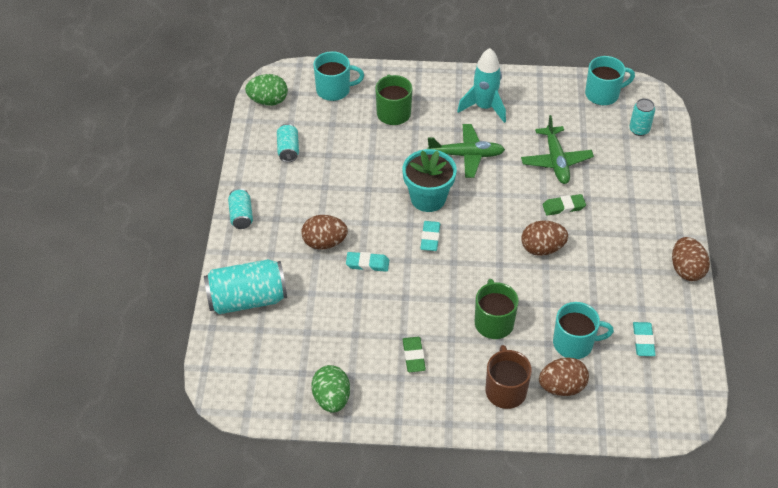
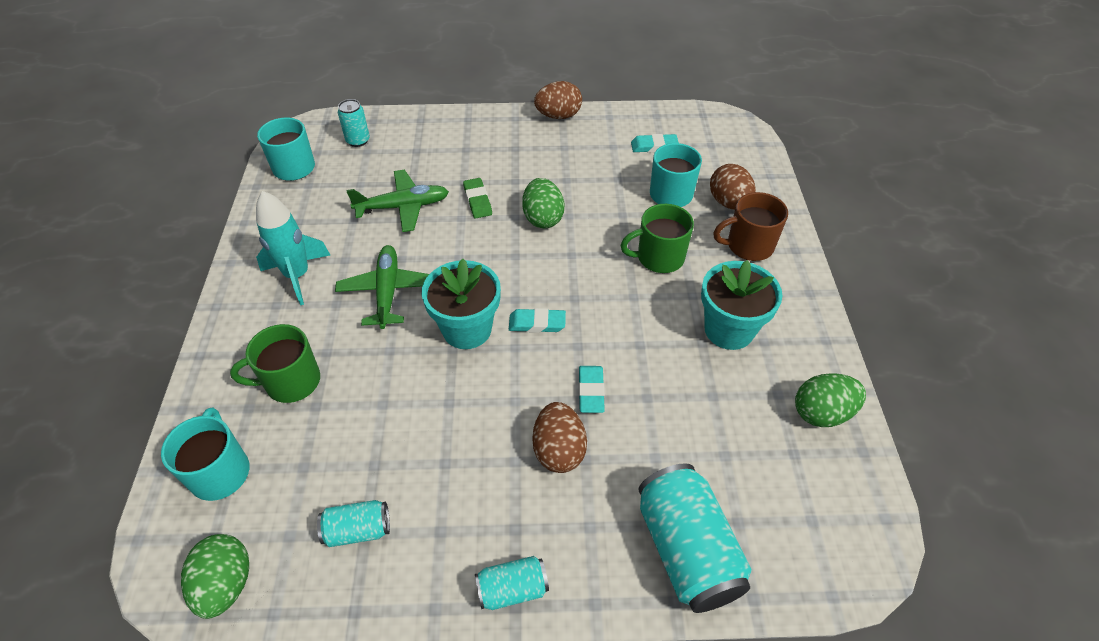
camera: 95 degrees left, 0 degrees up
(413, 356) = (729, 330): green eraser -> turquoise flower pot
(542, 248) = (543, 218): brown egg -> green egg

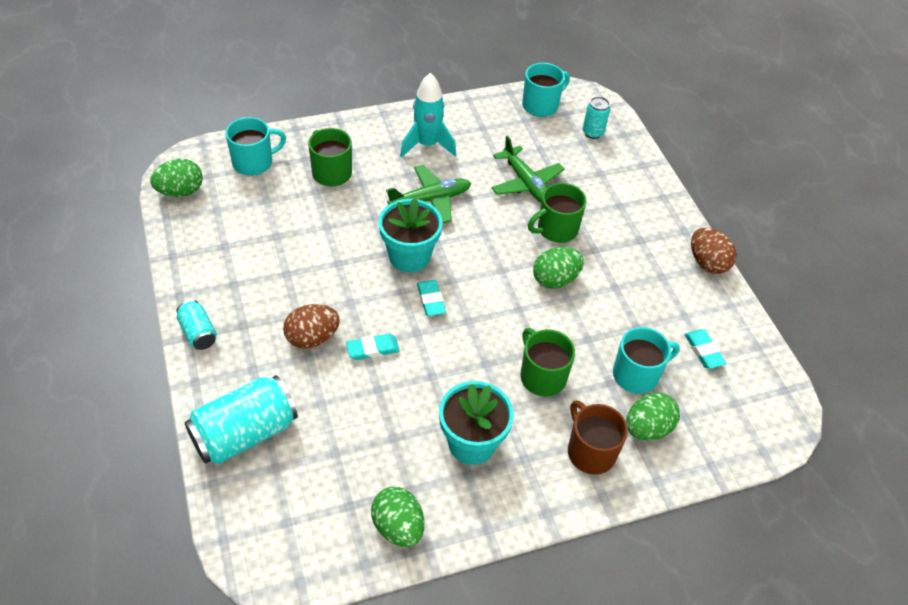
camera: 70 degrees right, 0 degrees up
(358, 530) = (226, 241): turquoise can -> none
(477, 201) = (556, 229): green eraser -> green mug
(729, 203) = (647, 428): brown egg -> green egg

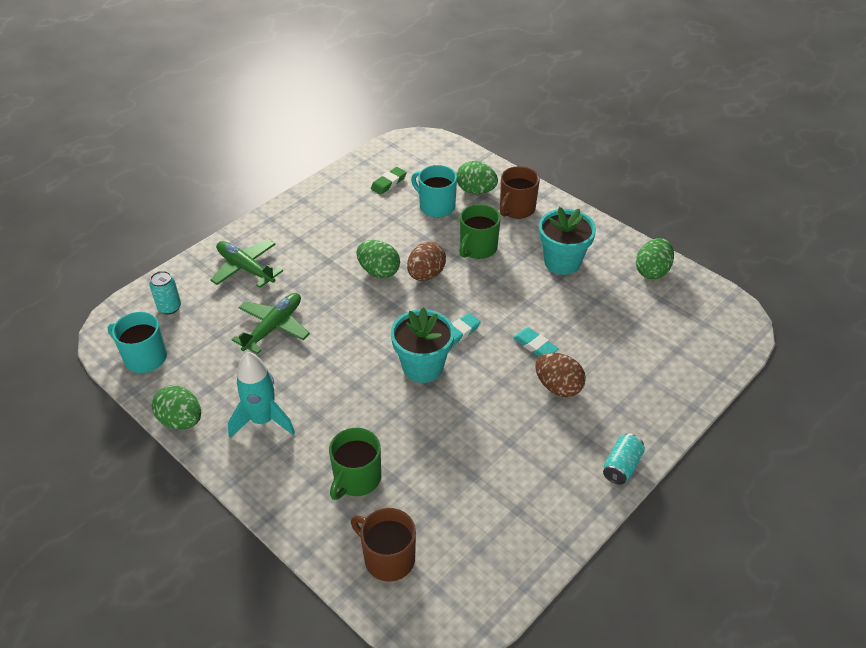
camera: 115 degrees left, 5 degrees down
(180, 191) = (479, 600): green egg -> green egg (181, 420)
(245, 434) = (671, 380): turquoise can -> none
(254, 162) = (388, 558): turquoise mug -> brown mug
(430, 199) = (341, 383): green plane -> green plane (245, 268)
(556, 229) = (320, 289): green mug -> none
(703, 351) = (388, 183): turquoise eraser -> green eraser
(707, 263) = (298, 200): brown egg -> brown egg (426, 274)

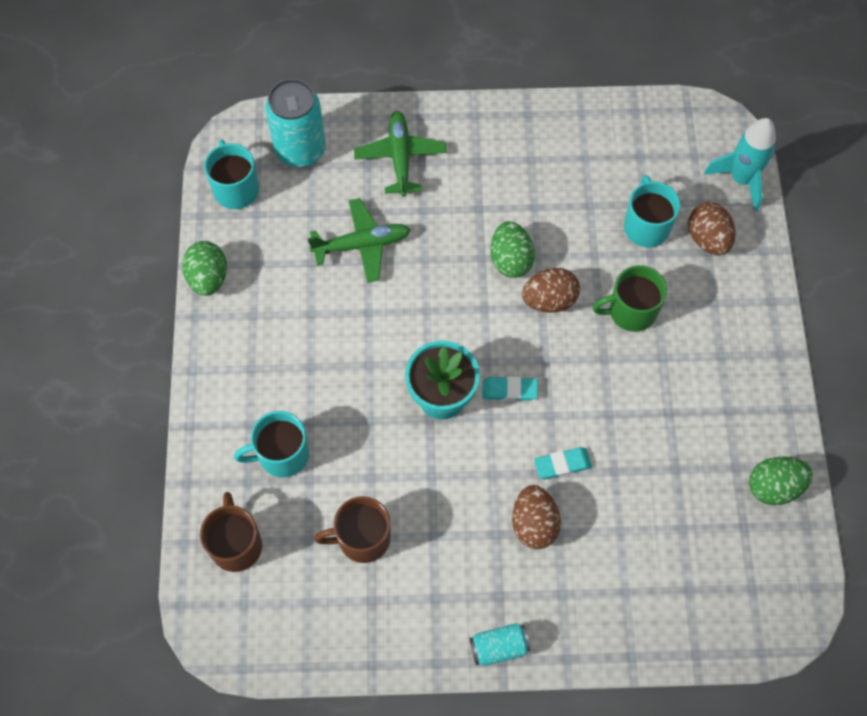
camera: 45 degrees right, 20 degrees up
(169, 307) = (300, 150): turquoise can -> turquoise can, size x1.90
(263, 420) = (266, 334): turquoise rocket -> turquoise rocket (741, 179)
(356, 479) = (282, 455): green mug -> turquoise mug
(388, 183) = (630, 158): green eraser -> none
(476, 191) = (707, 239): green egg -> brown egg
(516, 209) = (723, 296): brown mug -> brown mug (362, 538)
(535, 345) = (562, 464): turquoise eraser -> turquoise eraser turned 75 degrees clockwise
(562, 262) = (695, 398): turquoise flower pot -> none

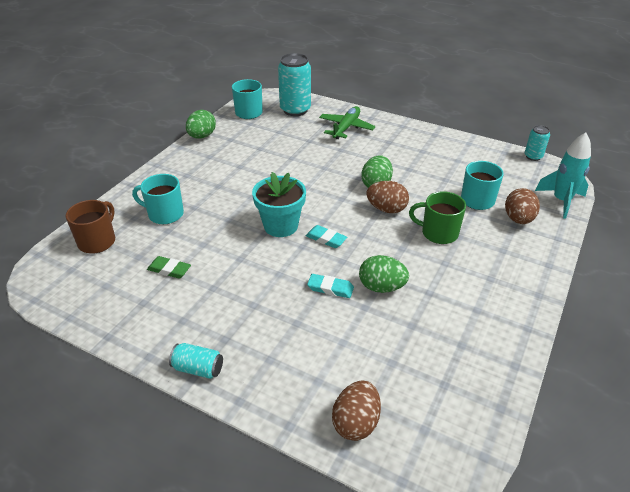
camera: 30 degrees right, 25 degrees down
(362, 245) = (294, 151): green plane -> none
(362, 538) = (169, 269): brown mug -> green eraser
(534, 524) = (284, 311): brown egg -> brown egg (356, 422)
(673, 103) = (533, 156): none -> turquoise can
(774, 487) = (486, 370): green egg -> green egg (381, 287)

